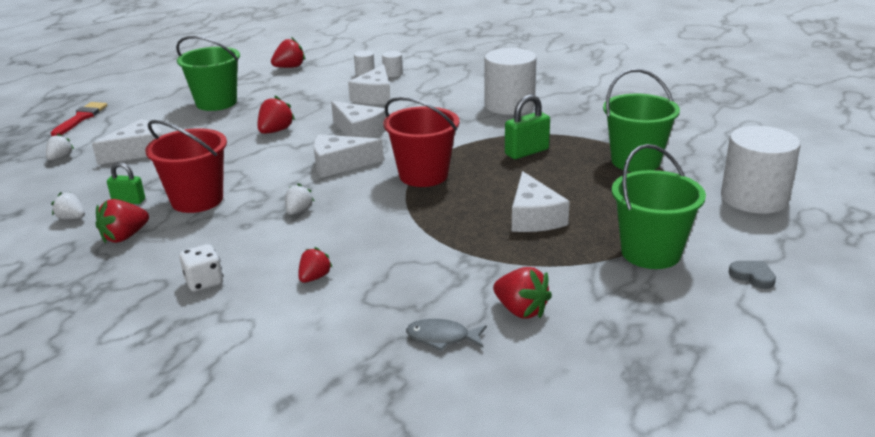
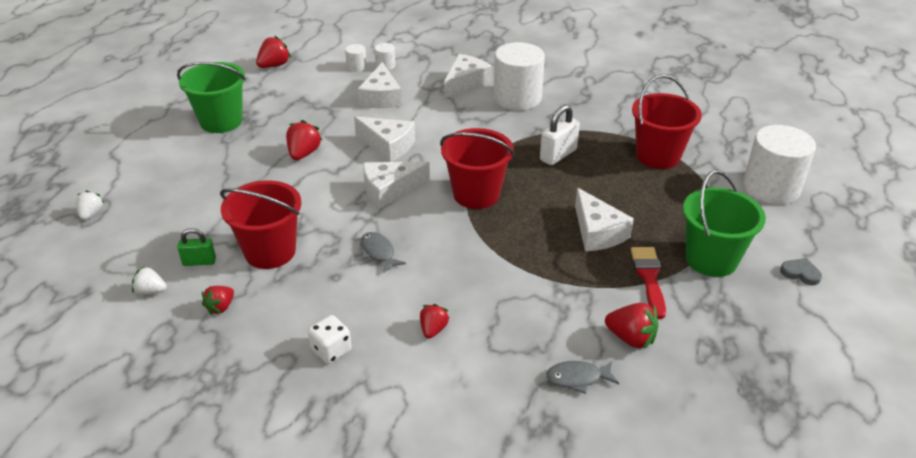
camera: 15 degrees left, 10 degrees up
(81, 118) = (82, 157): red brush -> red brush (649, 278)
(124, 237) = (221, 307): red strawberry -> red strawberry, size x0.67
(138, 151) = (173, 196): white cheese -> white cheese (465, 83)
(298, 211) = (378, 252): white strawberry -> grey fish
(526, 152) = (558, 155): green padlock -> white padlock
(635, 161) = (658, 156): green bucket -> red bucket

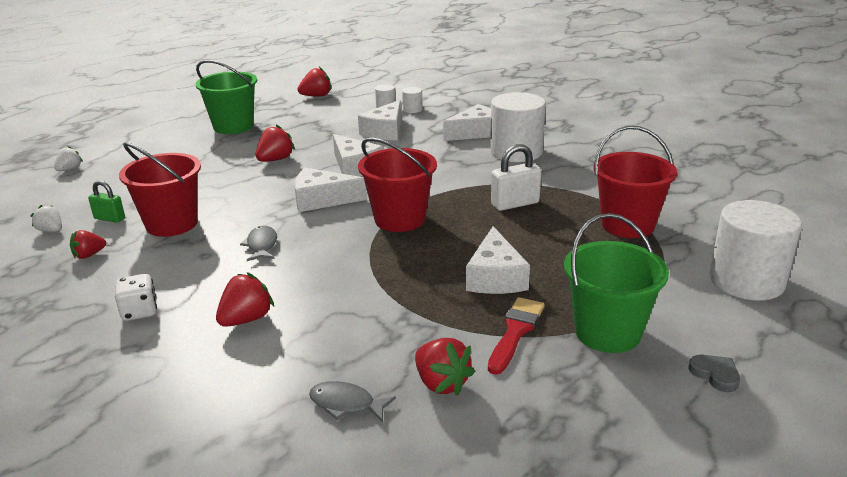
camera: 25 degrees right, 10 degrees down
(433, 329) = (246, 319): red strawberry -> red strawberry, size x1.50

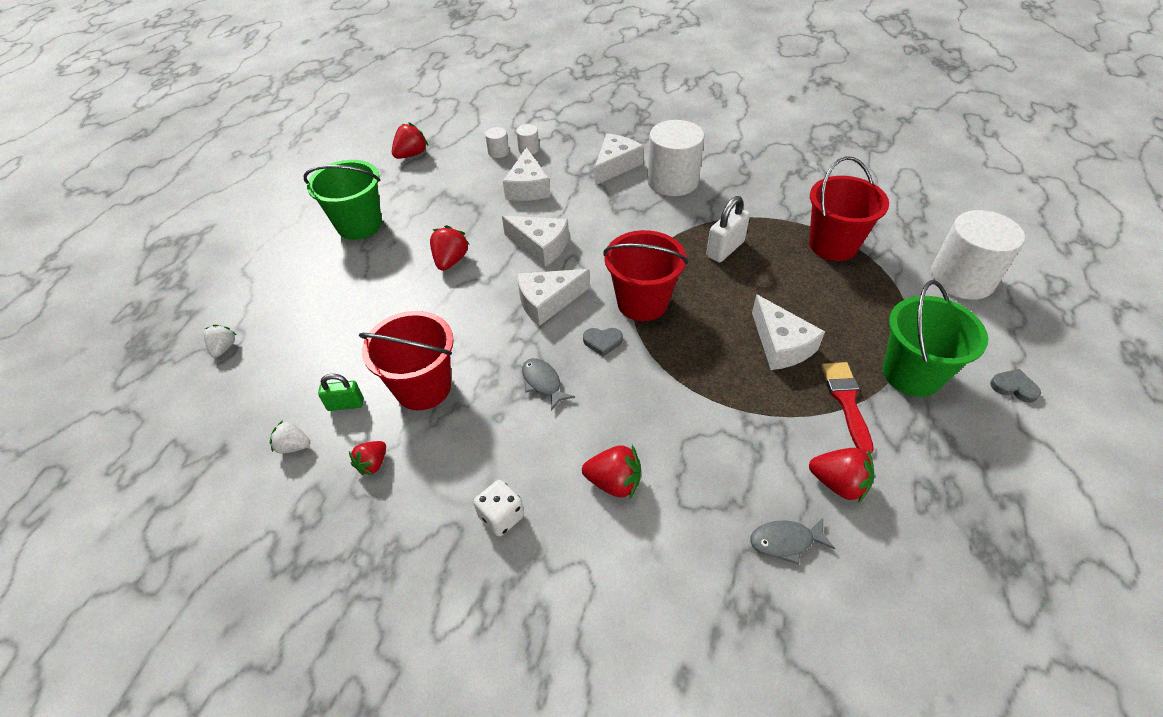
camera: 25 degrees left, 20 degrees up
(246, 319) = (614, 482): red strawberry -> red strawberry turned 90 degrees clockwise
(338, 234) = (602, 342): none -> grey heart

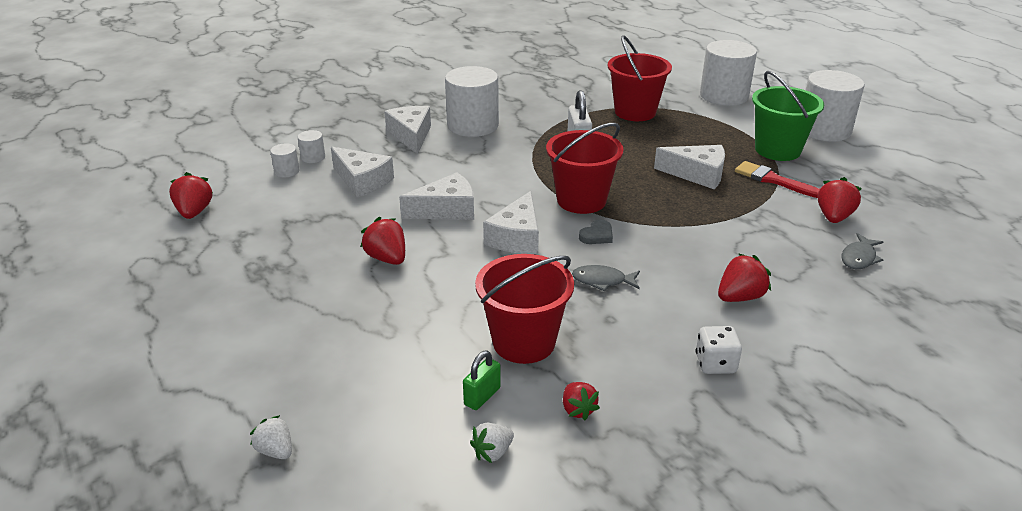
camera: 50 degrees left, 15 degrees down
(359, 225) = (241, 285): green bucket -> none
(838, 483) = (833, 217): red strawberry -> red strawberry turned 45 degrees counterclockwise
(1013, 387) = (824, 130): grey heart -> white cylinder

